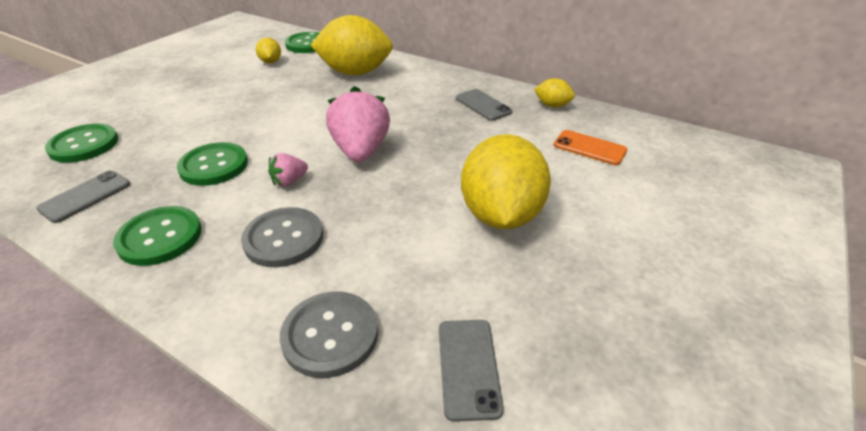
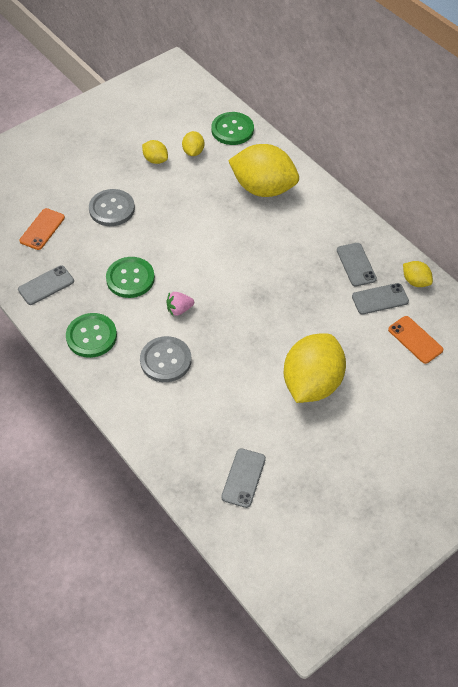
camera: 20 degrees right, 15 degrees up
(84, 145) = (42, 229): green button -> orange phone
(229, 72) = (155, 160): none -> yellow lemon
(330, 335) = (177, 436): grey button -> grey button (112, 209)
(361, 151) = (237, 292): pink strawberry -> none
(526, 124) = (380, 299): none -> grey phone

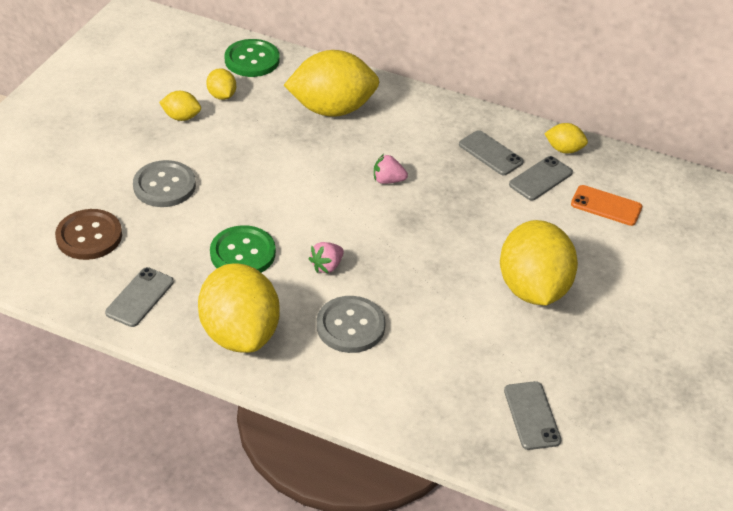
camera: 30 degrees left, 10 degrees down
(42, 229) = (89, 236): orange phone -> brown button
(91, 336) = (240, 333): green button -> yellow lemon
(265, 259) = (388, 180): none -> pink strawberry

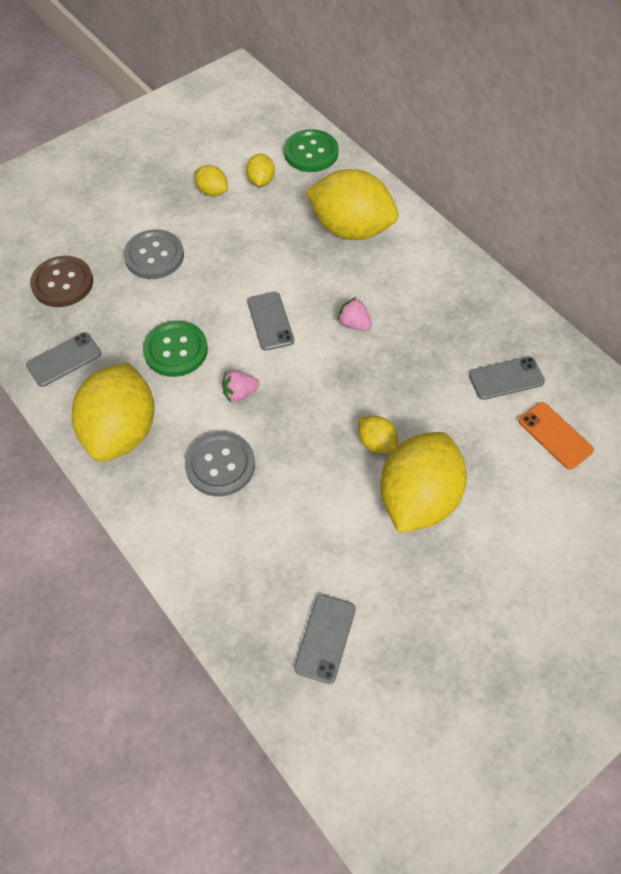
camera: 30 degrees right, 15 degrees up
(490, 153) = (473, 331): grey phone -> grey phone (270, 321)
(564, 149) = (552, 354): yellow lemon -> yellow lemon (376, 443)

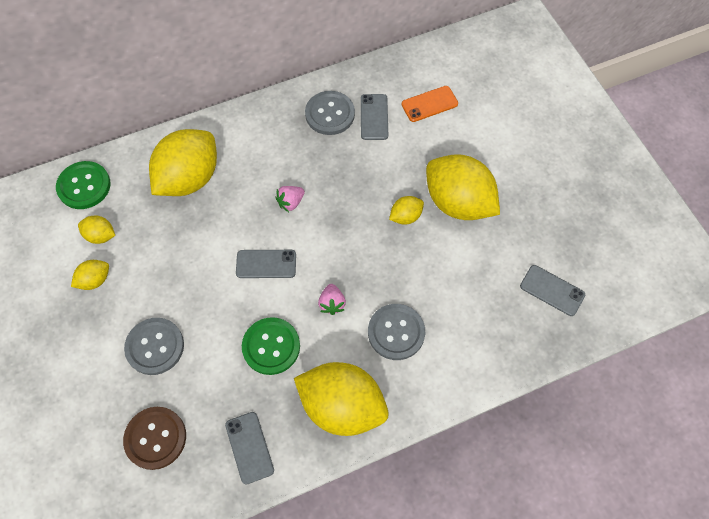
camera: 75 degrees left, 5 degrees up
(489, 332) = (330, 114): none -> grey button

